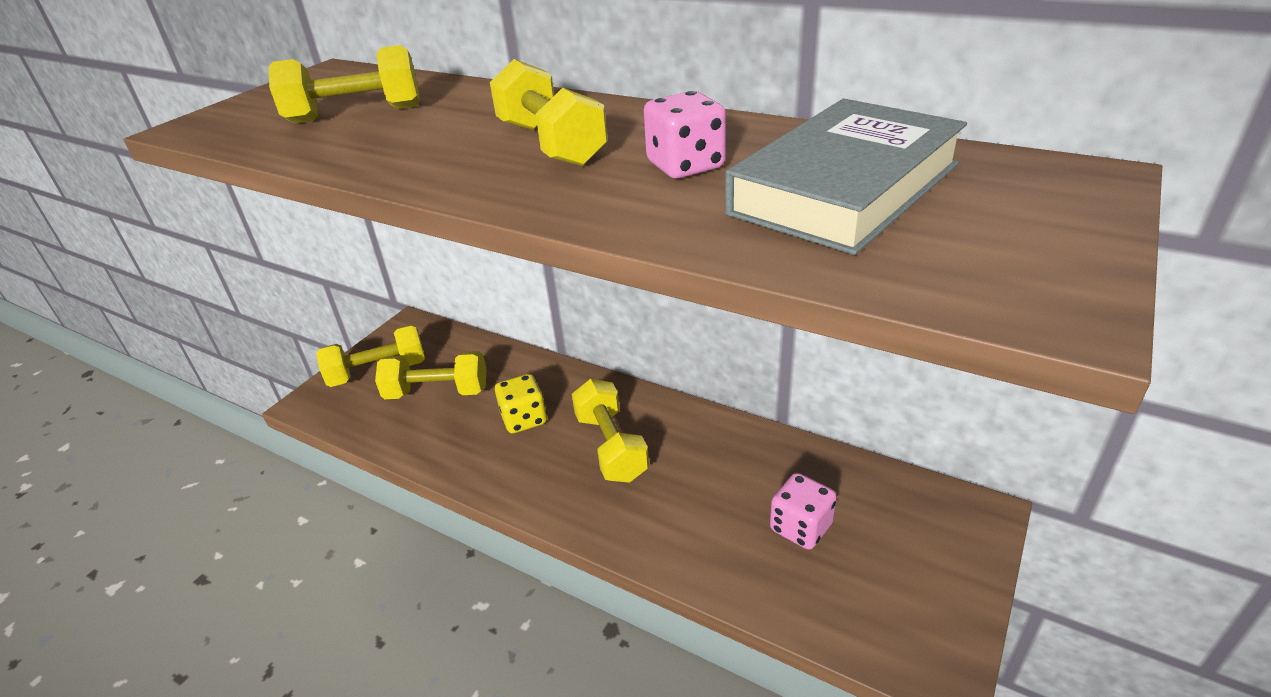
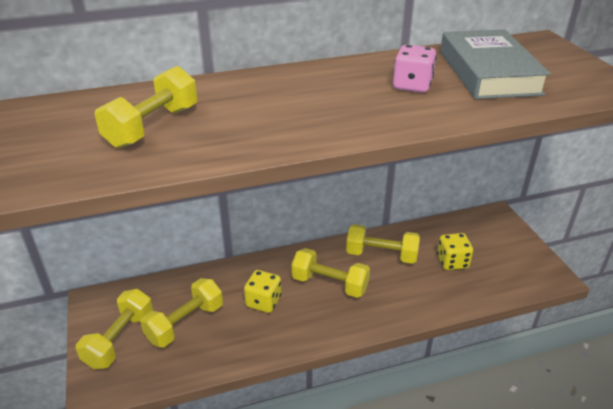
camera: 50 degrees left, 0 degrees up
(551, 144) = (326, 98): yellow dumbbell -> yellow dumbbell (381, 255)
(800, 527) = (452, 262): pink dice -> yellow dice

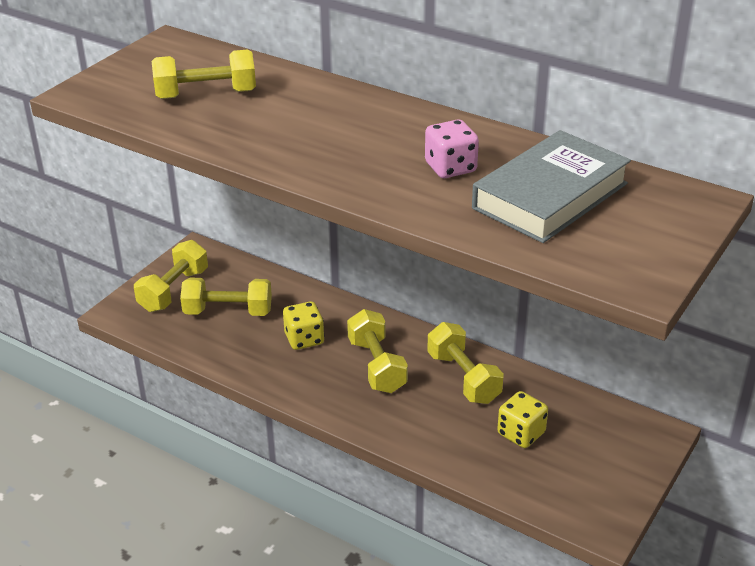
camera: 50 degrees right, 0 degrees up
(120, 339) = (174, 290): yellow dumbbell -> yellow dumbbell turned 45 degrees counterclockwise

